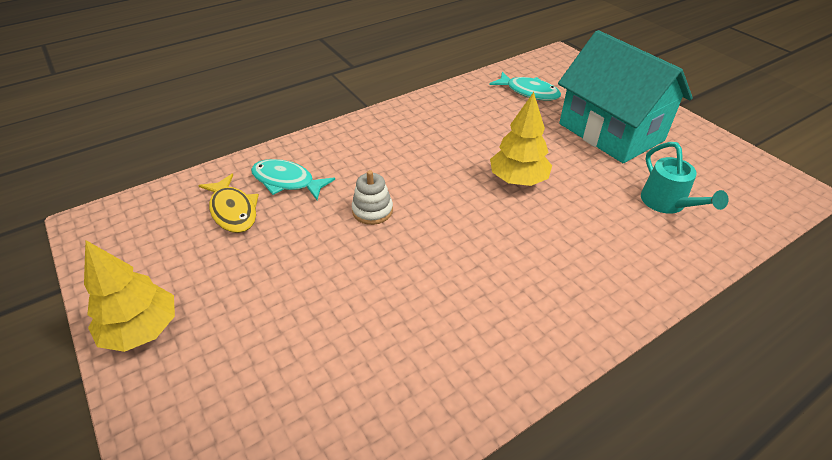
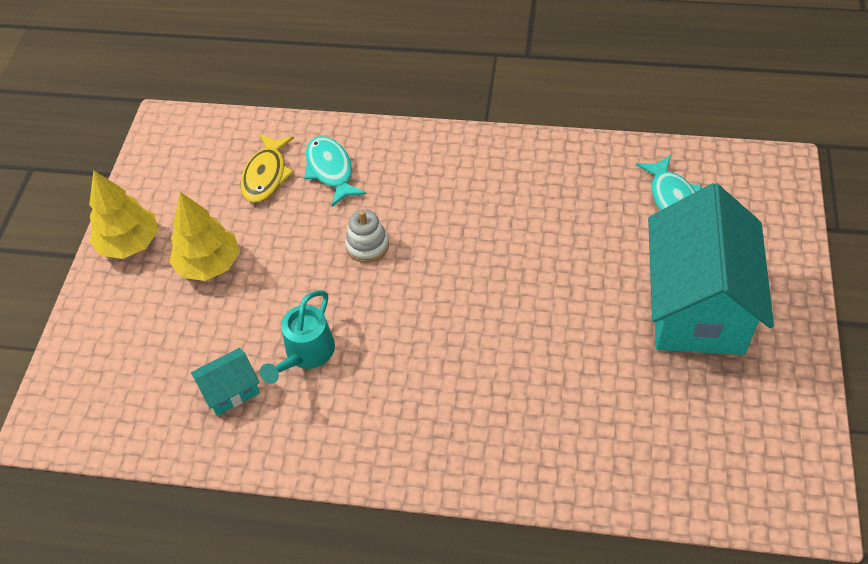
camera: 45 degrees right, 10 degrees up
(379, 381) = (231, 390): none -> turquoise house
(518, 180) = (527, 297): yellow tree -> yellow tree (209, 264)
(667, 204) = (639, 421): turquoise watering can -> turquoise watering can (306, 354)

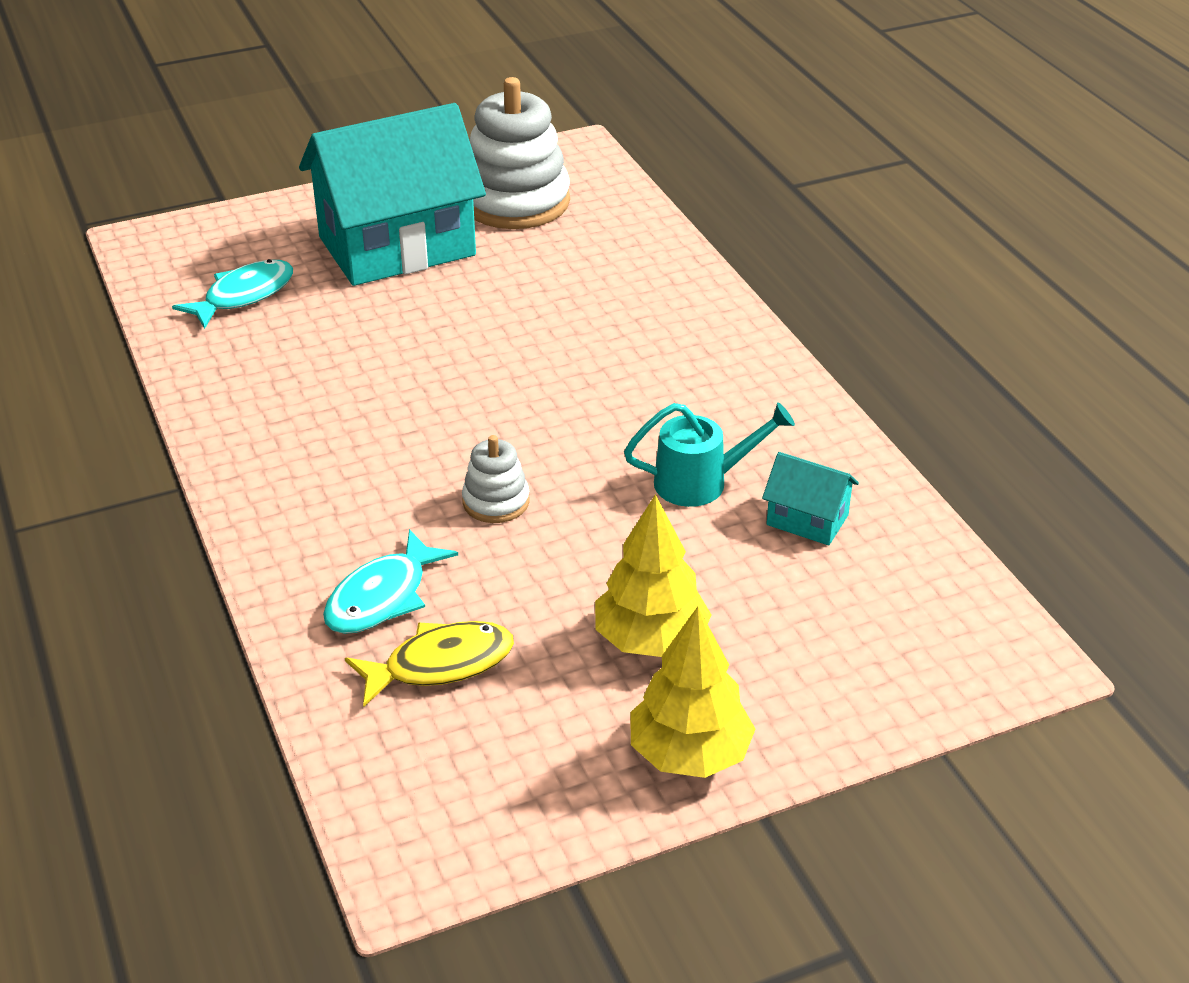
camera: 125 degrees left, 15 degrees down
(730, 414) = (515, 202): none -> white stacking toy

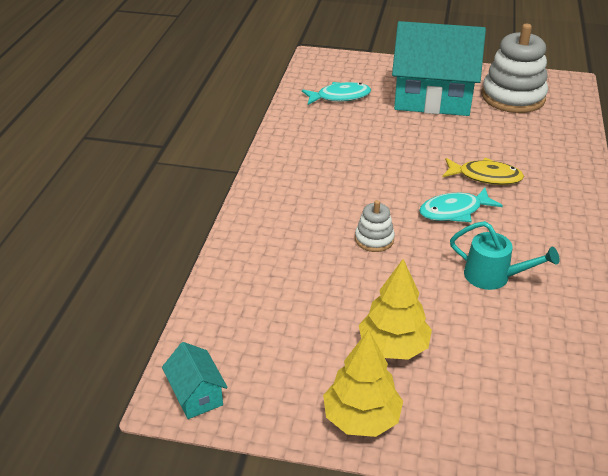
camera: 35 degrees right, 0 degrees up
(382, 597) = (279, 261): turquoise fish -> turquoise fish (454, 211)
(440, 664) = (277, 306): yellow fish -> yellow fish (485, 176)
(807, 520) = (539, 324): turquoise house -> turquoise house (196, 395)

